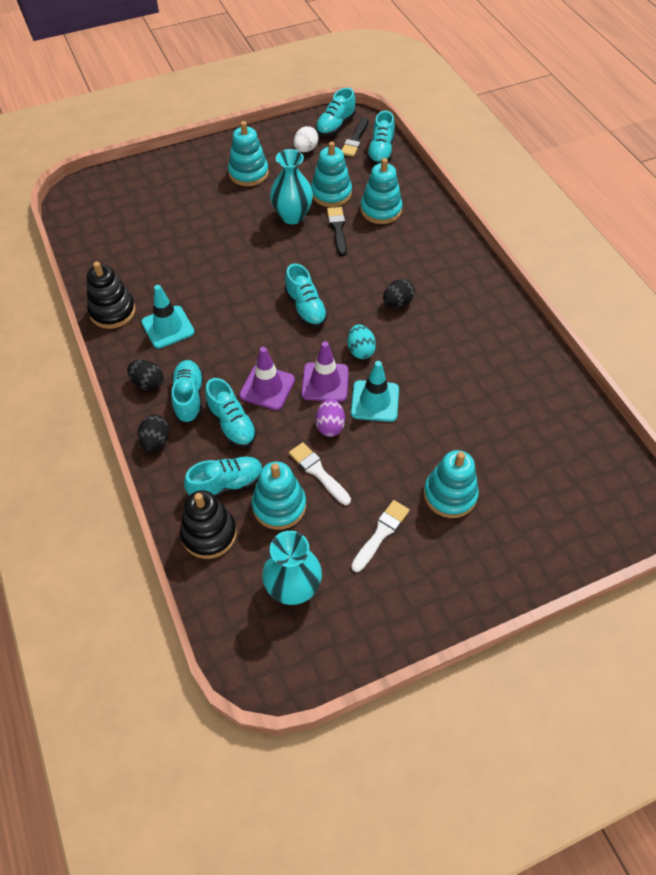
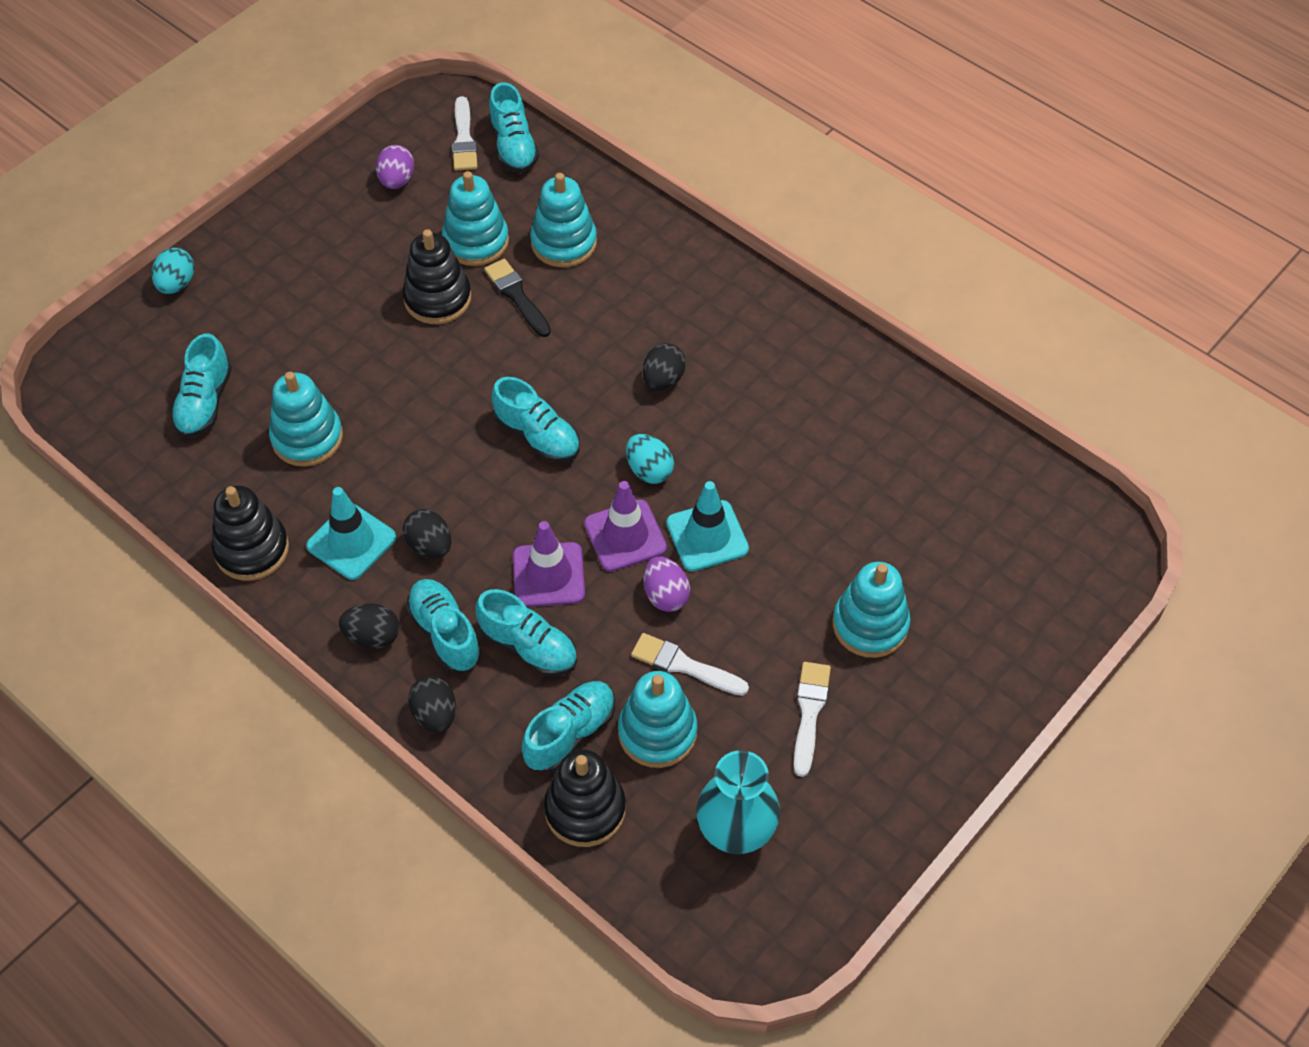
camera: 25 degrees left, 0 degrees up
(159, 164) = (177, 284): none -> turquoise egg
(209, 345) = (430, 546): none -> black egg
(248, 173) = (330, 251): turquoise stacking toy -> turquoise stacking toy (307, 438)
(292, 216) = (437, 298): turquoise vase -> black stacking toy
(306, 149) = (397, 181): white egg -> purple egg
(335, 126) = (420, 125): turquoise shoe -> turquoise shoe (204, 403)
(355, 140) = (464, 139): black brush -> white brush

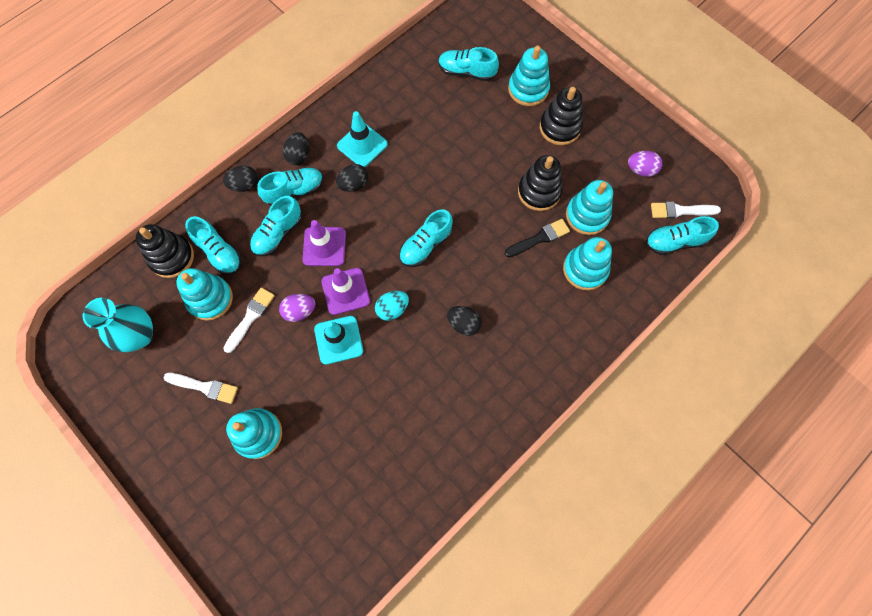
camera: 95 degrees right, 15 degrees up
(177, 284) = (555, 54): turquoise egg -> none
(252, 549) = (364, 97): black stacking toy -> black stacking toy (560, 127)
(307, 438) = (437, 122): turquoise stacking toy -> turquoise stacking toy (528, 89)

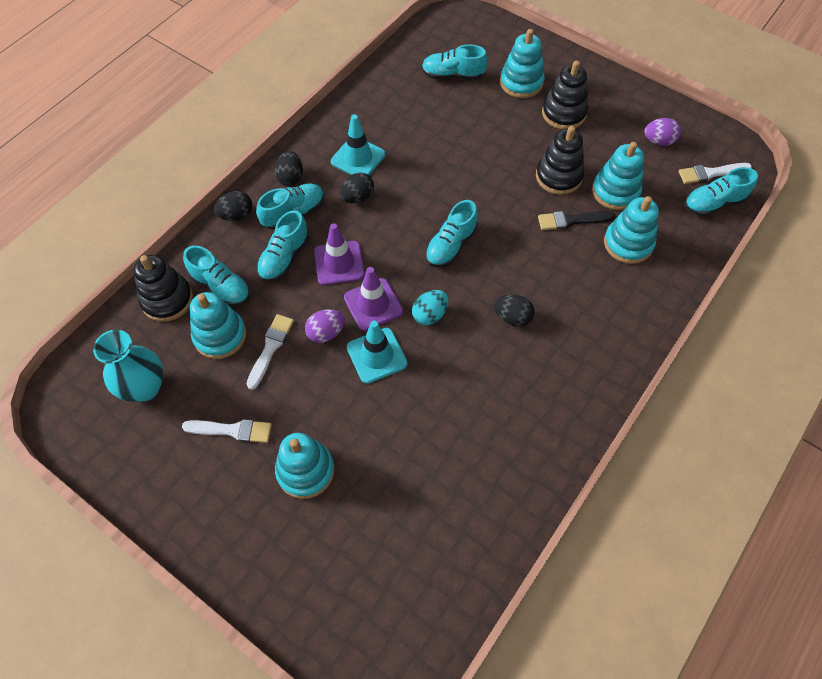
camera: 10 degrees left, 10 degrees down
(539, 238) = (571, 220): black brush -> black brush turned 150 degrees counterclockwise

